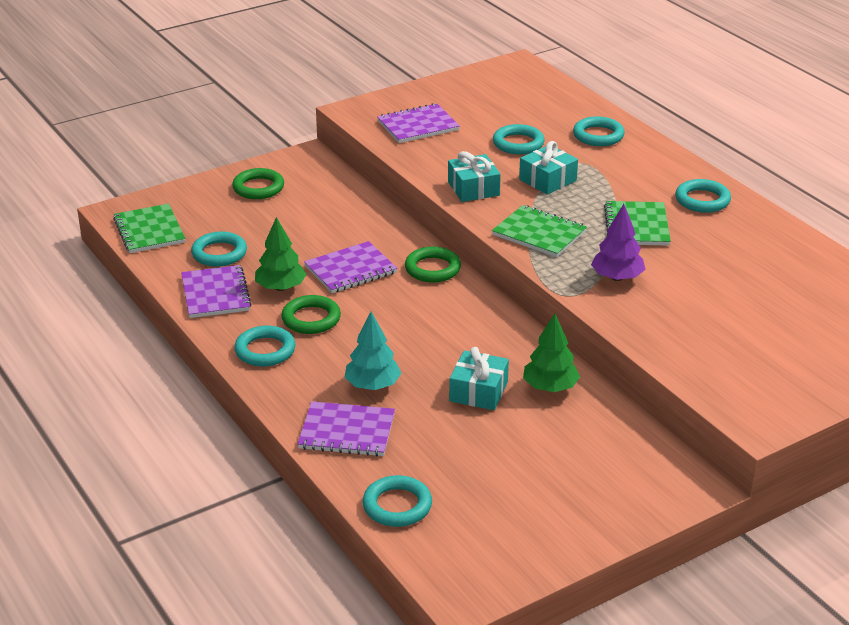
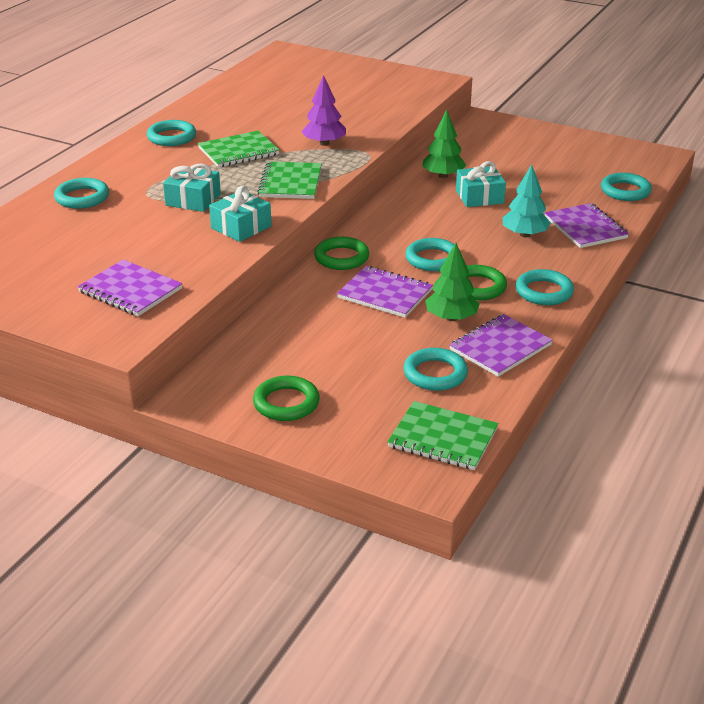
camera: 120 degrees left, 0 degrees up
(149, 231) = (443, 438): green notebook -> green notebook turned 75 degrees clockwise
(518, 143) = (130, 229): turquoise ring -> turquoise ring (432, 259)

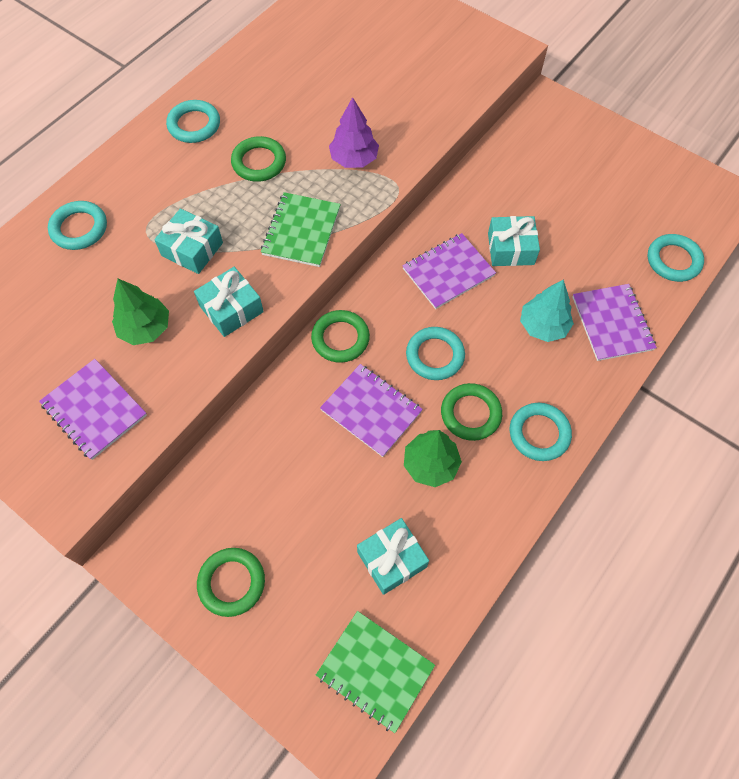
camera: 10 degrees right, 30 degrees up
(238, 151) = (259, 162): green notebook -> green ring
(435, 374) = (392, 559): turquoise ring -> turquoise gift
(443, 176) = (480, 204): green tree -> green tree (145, 328)
(500, 347) = (470, 525): purple notebook -> purple notebook (448, 272)

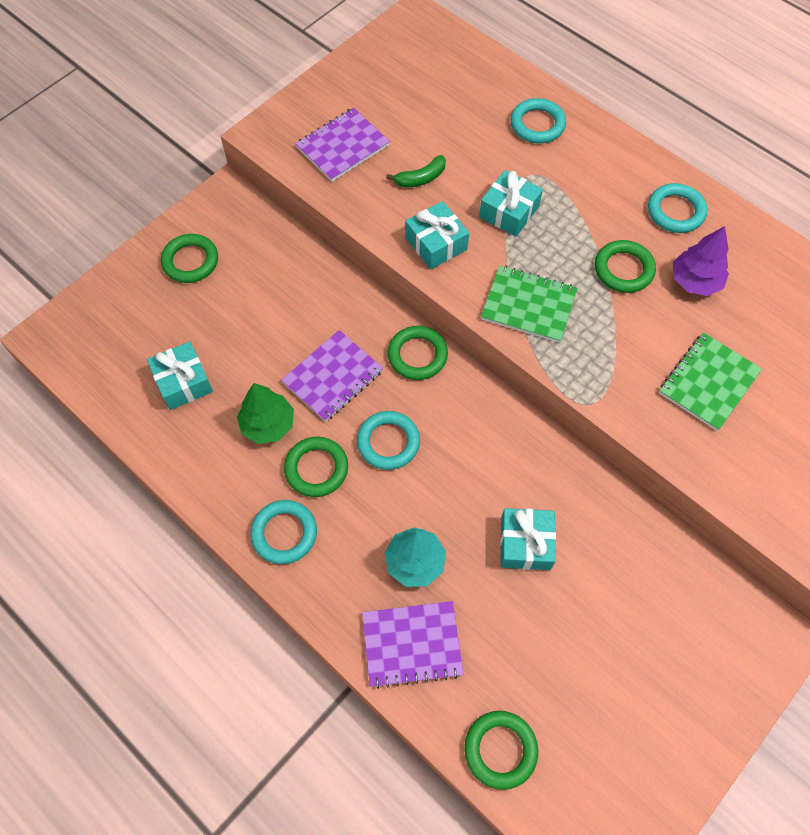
camera: 95 degrees right, 0 degrees up
(145, 328) = (421, 178): green tree -> green banana
(354, 159) = (630, 361): purple tree -> purple tree (695, 281)
(375, 670) = (93, 361): green notebook -> green notebook (708, 382)
(448, 272) = (494, 469): purple notebook -> none
(673, 260) = (500, 750): turquoise ring -> green ring

